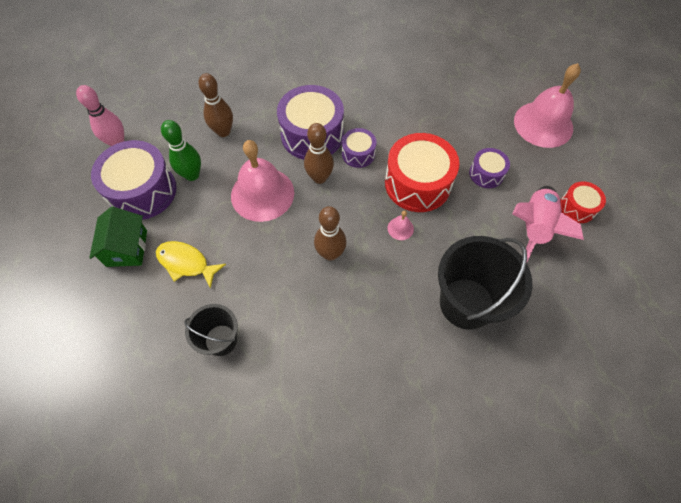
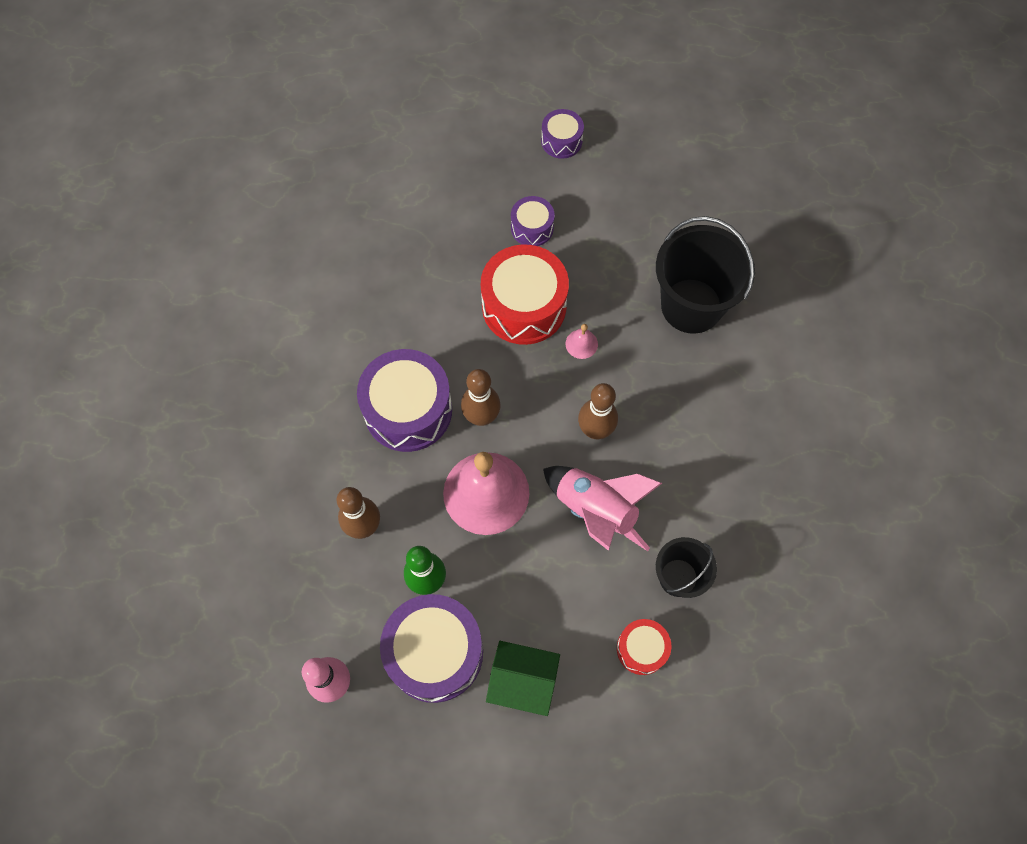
camera: 75 degrees left, 5 degrees up
(186, 263) = (565, 605): yellow fish -> none
(358, 154) = (458, 361): purple drum -> purple drum (561, 141)
(533, 228) = (618, 208): pink rocket -> pink rocket (596, 511)
(543, 124) = (479, 141): pink bell -> none
(577, 207) = (603, 155): red drum -> red drum (641, 649)

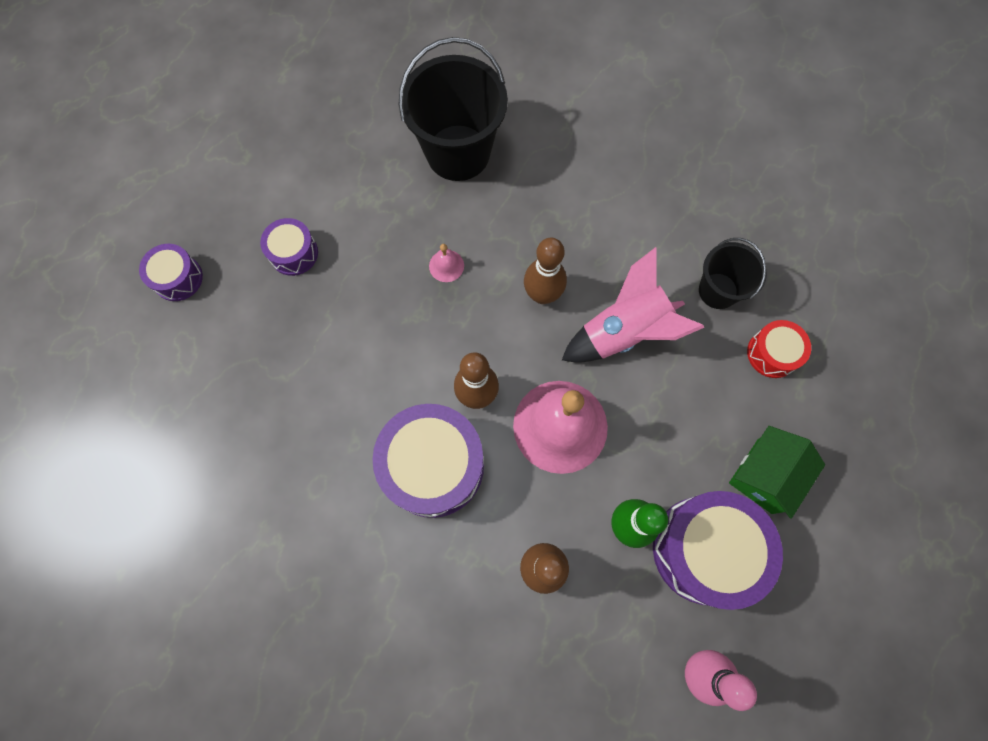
camera: 65 degrees left, 5 degrees up
(524, 306) = (377, 300): red drum -> none
(561, 141) = (211, 181): purple drum -> purple drum (178, 278)

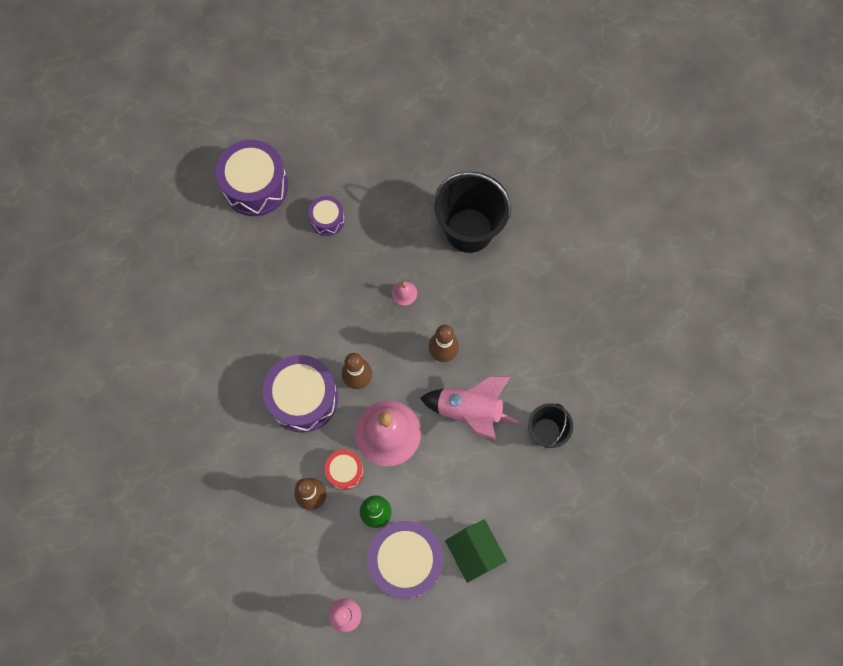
camera: 40 degrees right, 0 degrees up
(178, 278) = (255, 186): purple drum -> purple drum, size x1.91
(764, 475) = (474, 552): green house -> green house turned 75 degrees clockwise
(772, 353) = (543, 492): red drum -> red drum (345, 471)

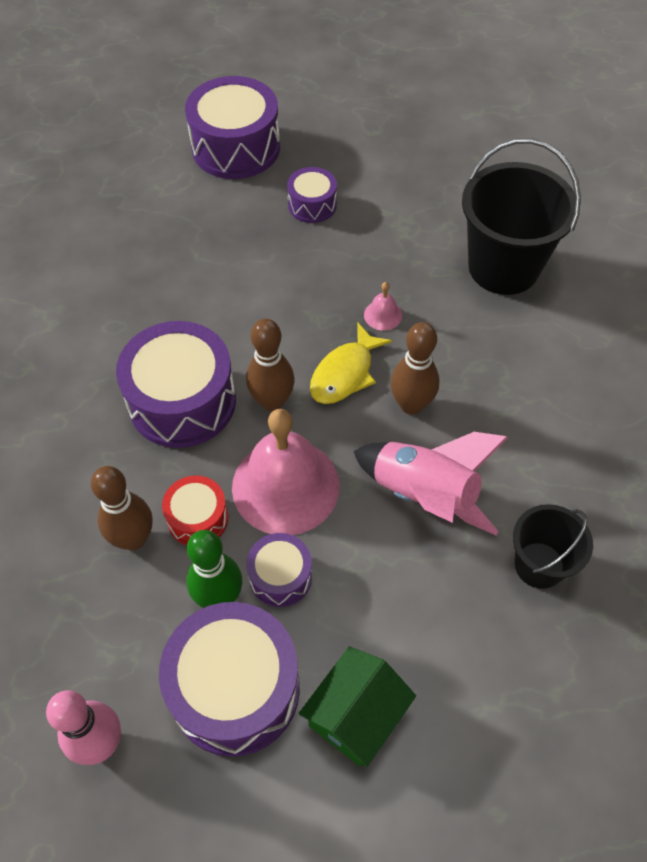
camera: 20 degrees right, 15 degrees down
(395, 344) = (345, 373): none -> yellow fish
(405, 489) = (280, 576): none -> purple drum
(474, 552) = (356, 716): green house -> green house turned 45 degrees clockwise

